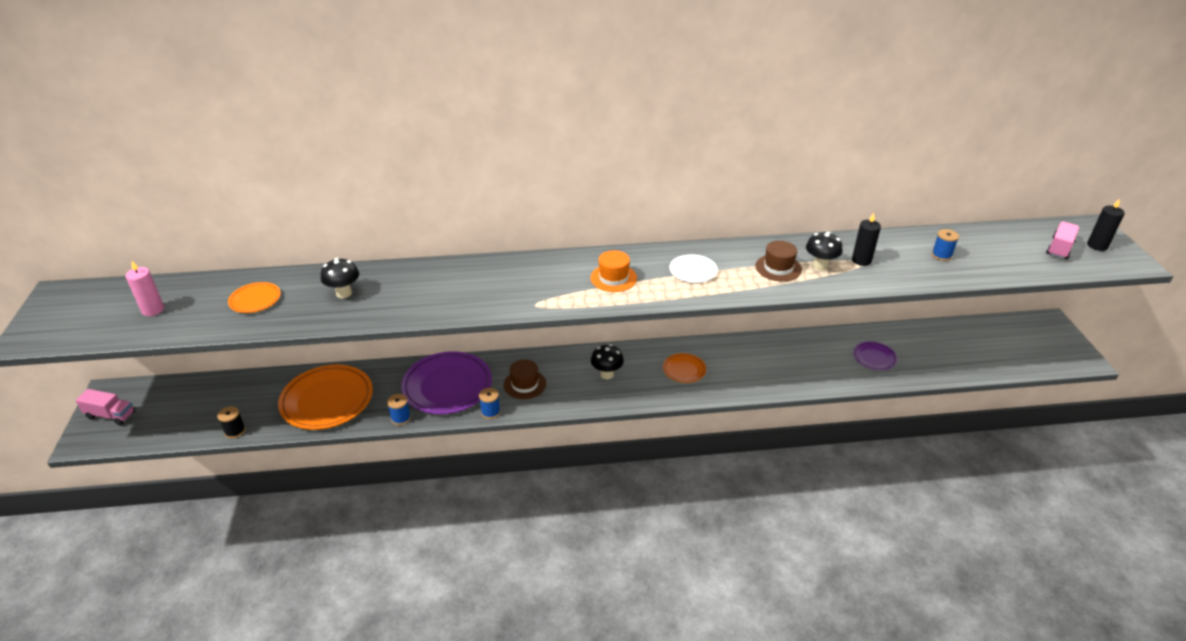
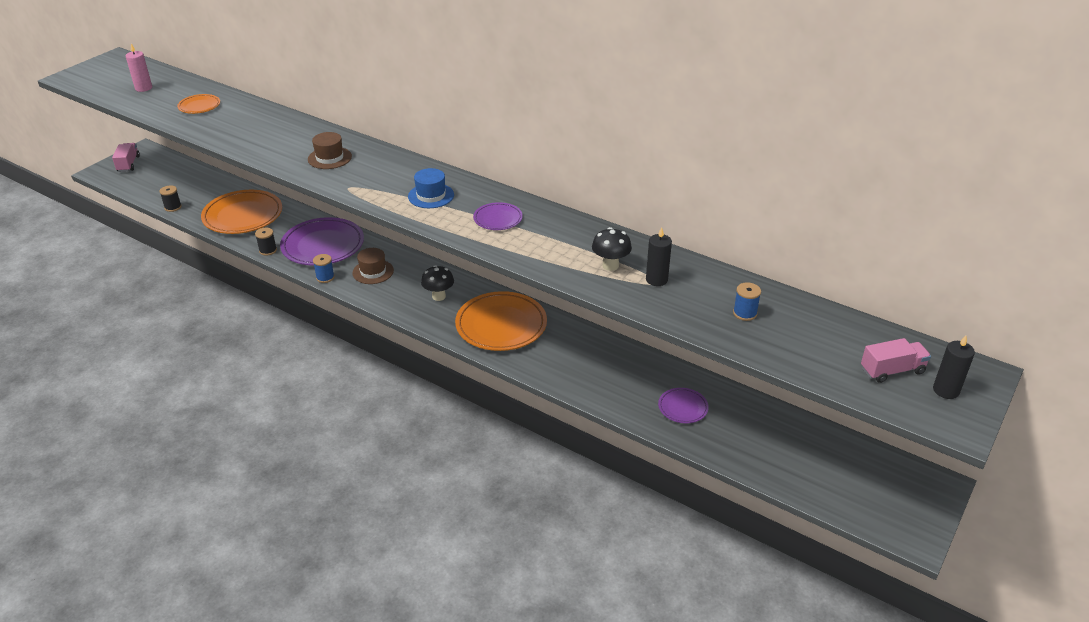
camera: 40 degrees right, 0 degrees up
(110, 415) = (128, 164): pink truck -> pink truck turned 150 degrees counterclockwise
(344, 293) = (250, 125): black mushroom -> none
(401, 418) = (268, 250): blue spool -> black spool
(613, 278) = (431, 196): orange hat -> blue hat
(684, 370) = (501, 325): orange plate -> orange plate, size x2.02
(693, 271) = (498, 219): white plate -> purple plate
(778, 268) = (571, 250): brown hat -> brown hat (329, 158)

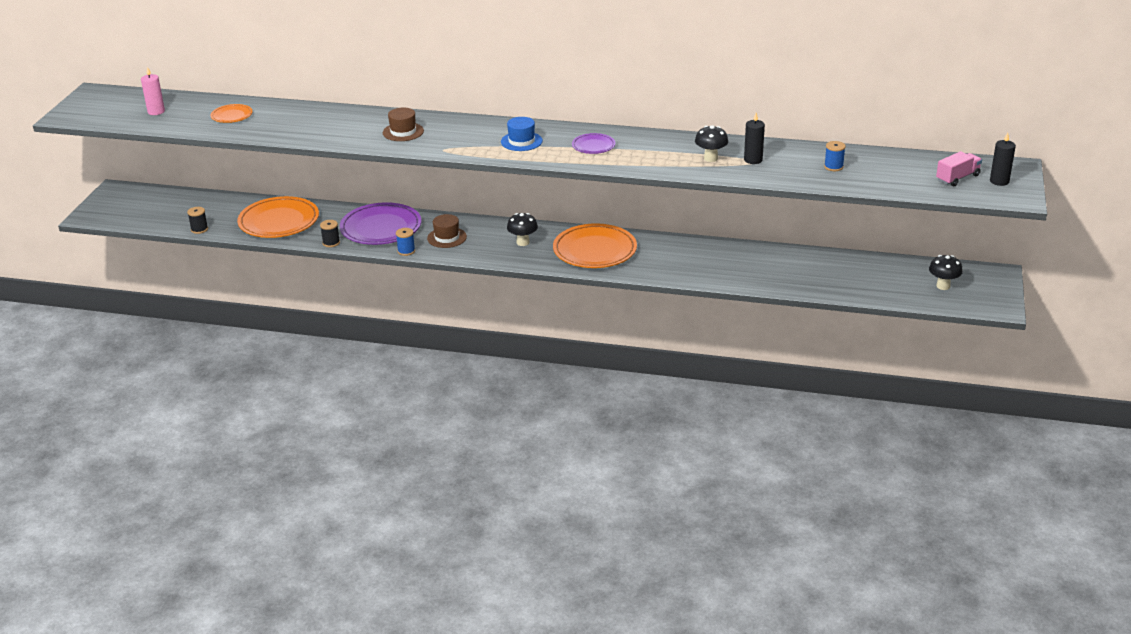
camera: 20 degrees left, 5 degrees down
(128, 164) = (112, 204): pink truck -> none
(683, 407) = (784, 271): purple plate -> none
(859, 483) = (943, 286): none -> black mushroom

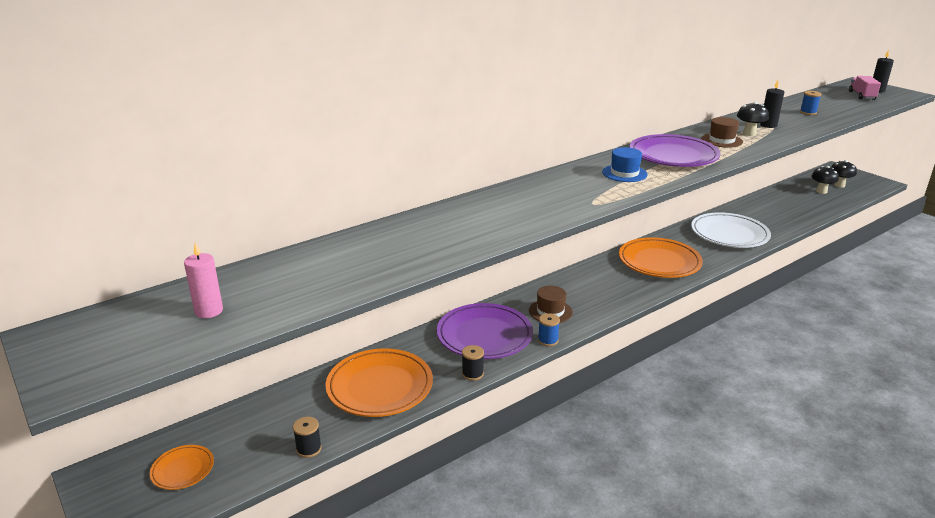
camera: 50 degrees left, 5 degrees down
(232, 116) = (321, 271): orange plate -> orange plate (182, 470)
(403, 132) = (524, 207): brown hat -> brown hat (721, 140)
(523, 242) = (606, 283): black mushroom -> black mushroom (821, 191)
(593, 146) = (673, 156): purple plate -> purple plate, size x2.02
(704, 264) = (729, 234): none -> white plate

